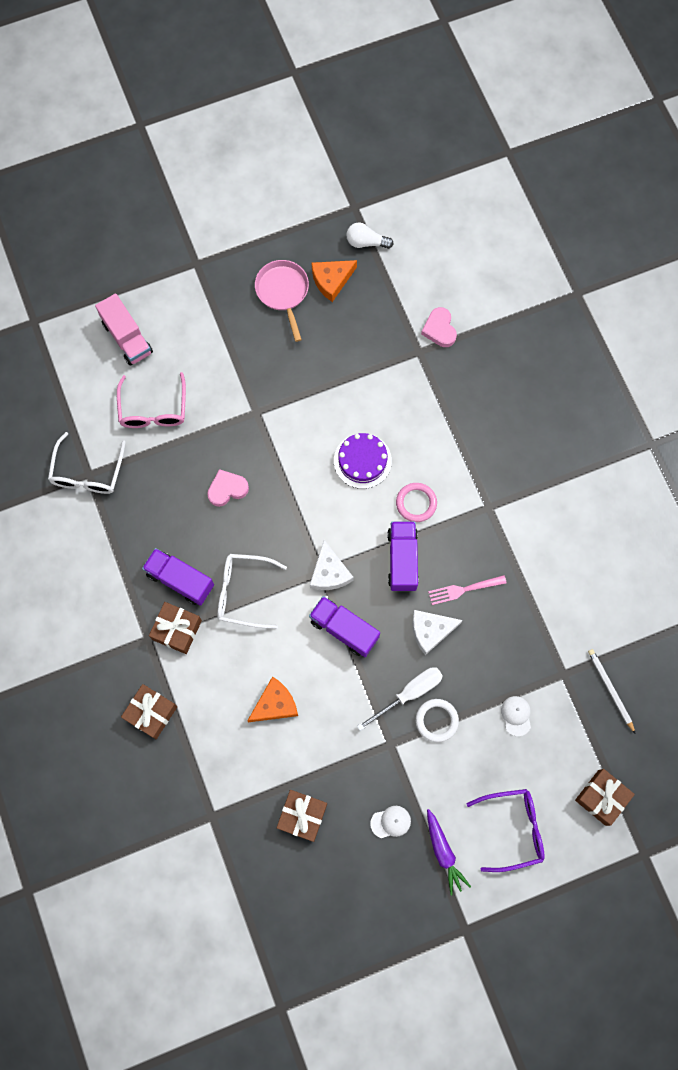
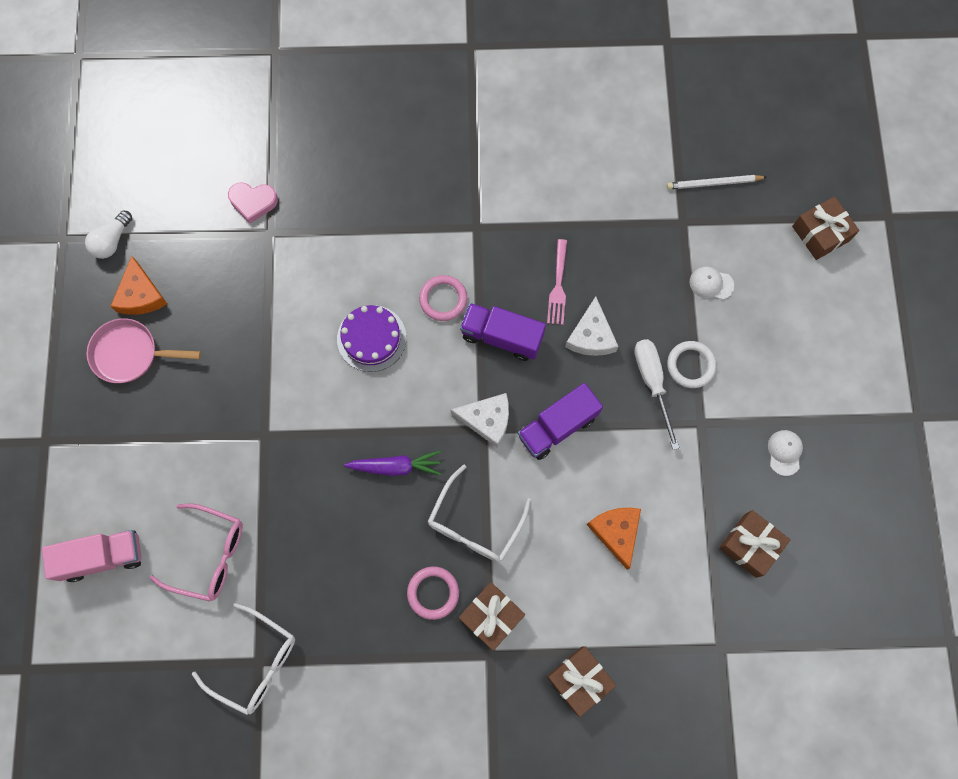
camera: 70 degrees left, 0 degrees up
(180, 580) = (433, 593): purple truck -> pink ring
(227, 489) = (344, 500): pink heart -> none
(443, 852) = (832, 409): purple carrot -> purple carrot (395, 466)
(513, 829) = (827, 330): purple glasses -> none

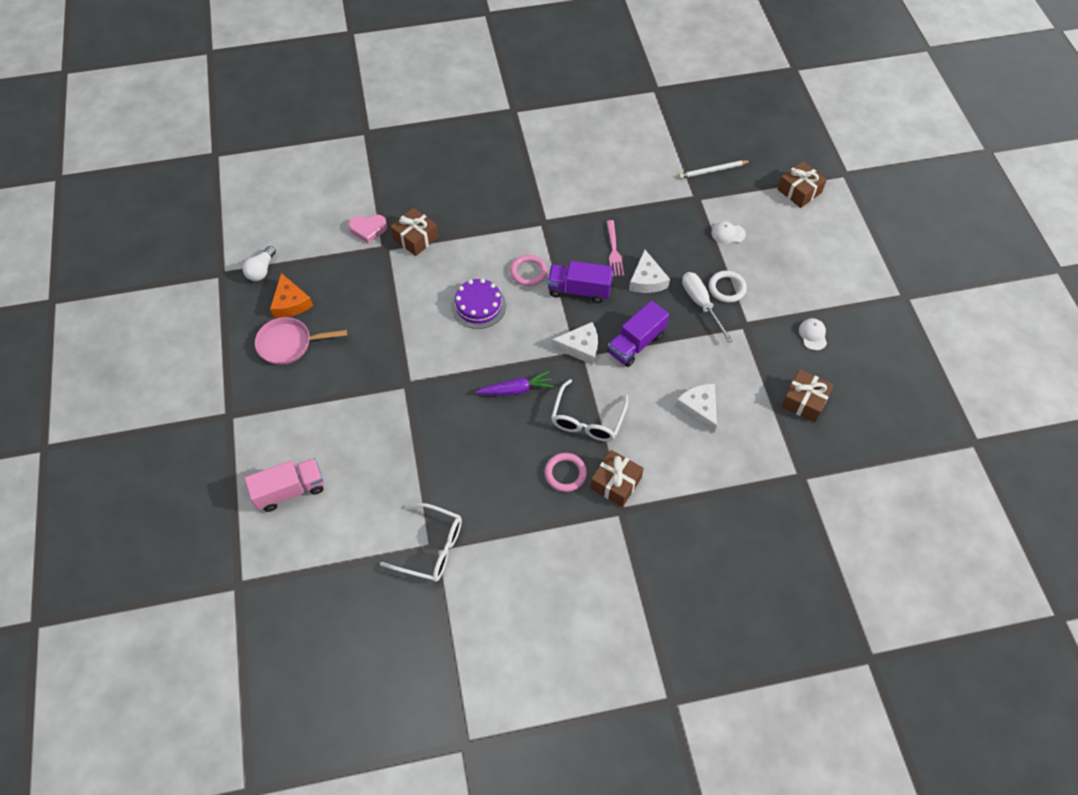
camera: 10 degrees left, 15 degrees down
(209, 555) = (378, 475): pink glasses -> none
(579, 680) = (696, 517): brown gift -> brown gift (415, 238)
(616, 532) = (699, 408): orange cheese -> white cheese

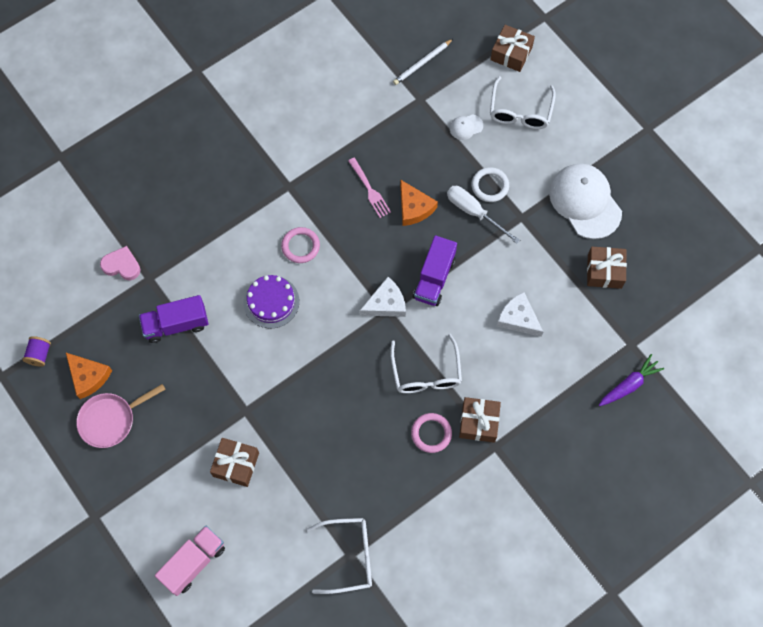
camera: 25 degrees left, 10 degrees up
(261, 270) = (39, 354): white light bulb -> purple spool
(368, 229) = (122, 265): pink heart -> pink heart turned 135 degrees counterclockwise
(415, 238) = (173, 255): brown gift -> brown gift (236, 464)
(516, 389) = (348, 372): purple carrot -> purple carrot (629, 385)
(579, 290) = (357, 245): purple truck -> purple truck (176, 324)
(647, 280) = (414, 208): white cheese -> orange cheese
(785, 239) = (520, 111): none -> white glasses
(813, 335) = (585, 202): white cap -> white cap, size x2.36

